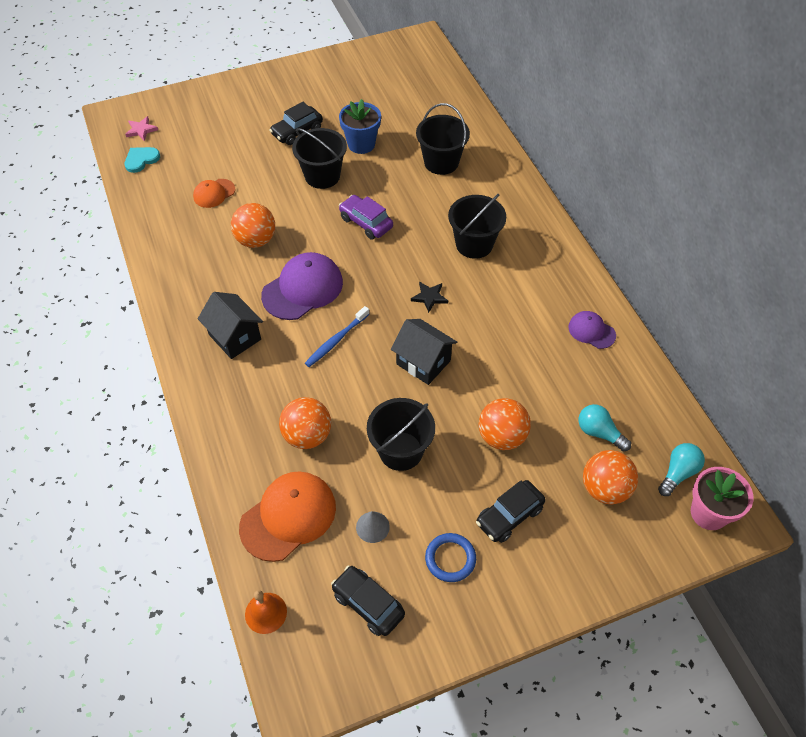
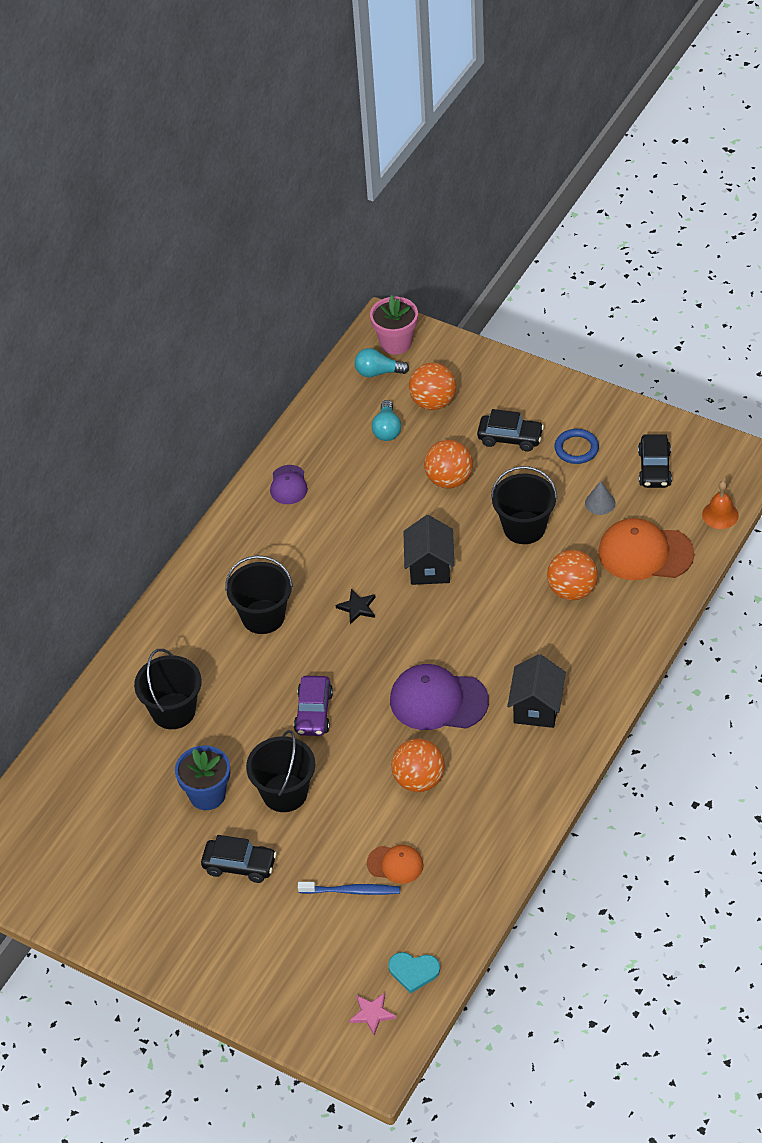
camera: 125 degrees left, 5 degrees down
(336, 340) = (468, 637): blue toothbrush -> blue toothbrush (352, 891)

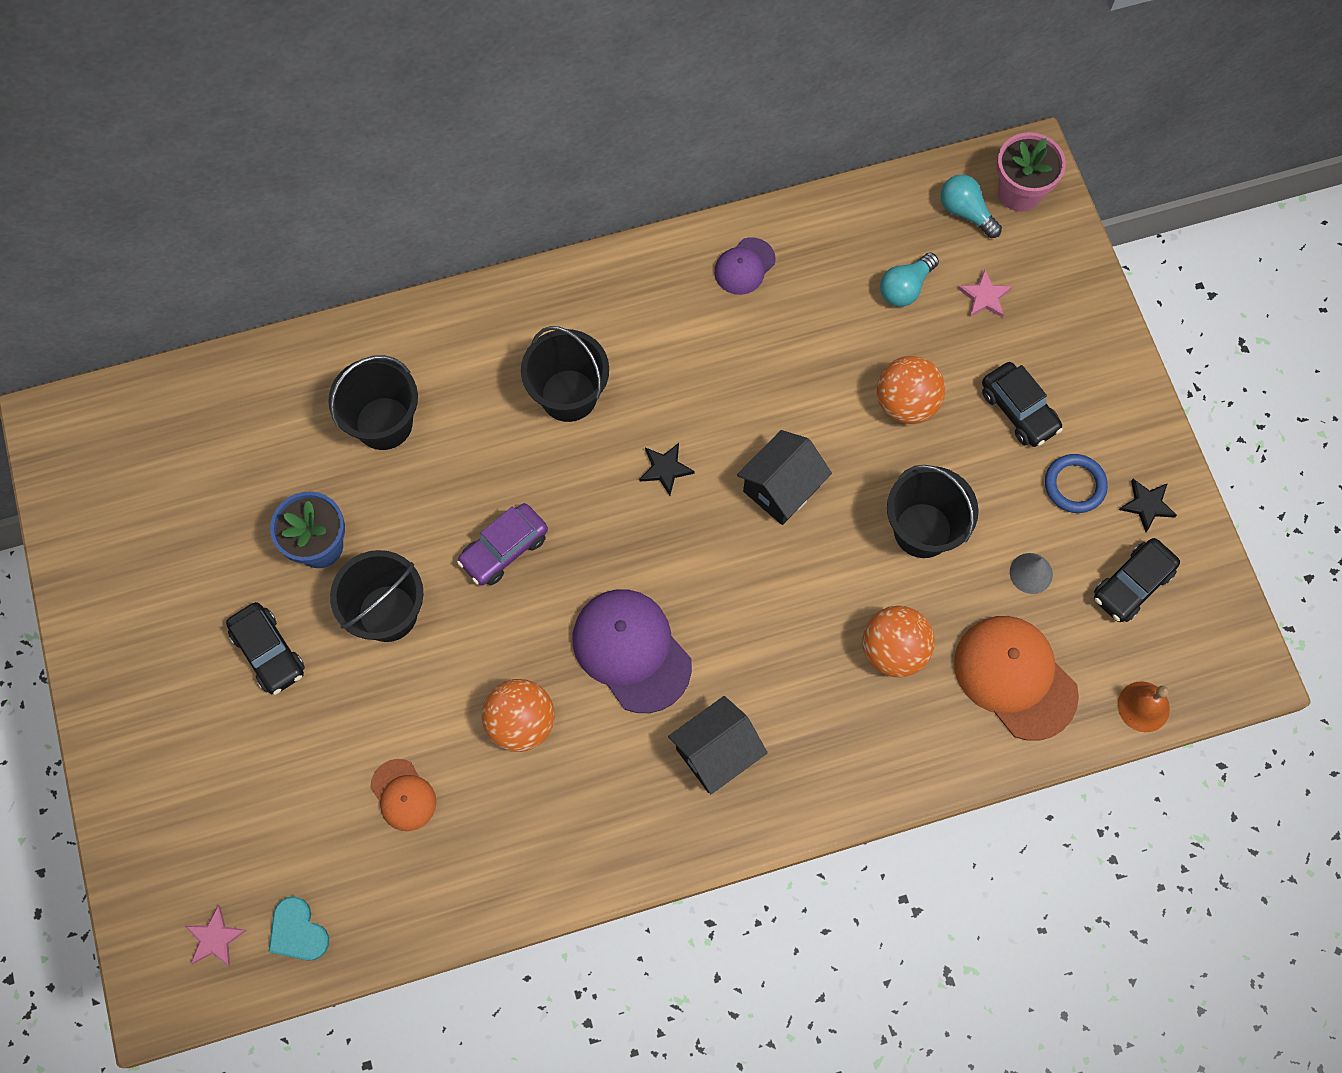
camera: 40 degrees right, 20 degrees up
(352, 891) = (335, 784): blue toothbrush -> none
(433, 402) = (984, 297): orange ball -> pink star
(621, 429) = (1147, 505): none -> black star

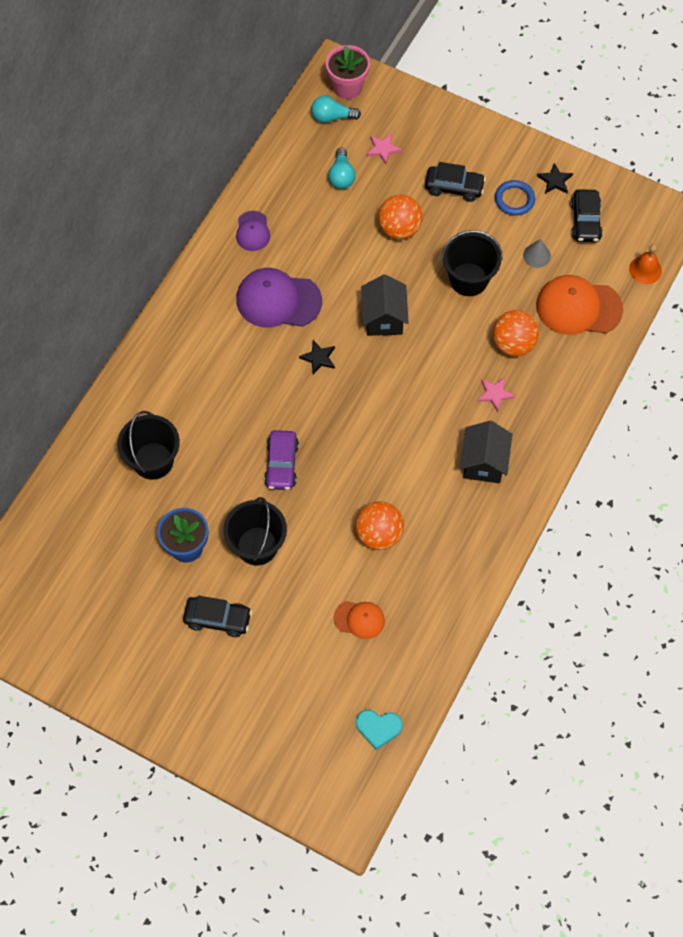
camera: 45 degrees left, 5 degrees down
(215, 938) = (342, 770): pink star -> pink star (495, 394)
(568, 395) = (233, 366): black bucket -> none
(631, 651) = (394, 454): purple cap -> purple cap (278, 300)

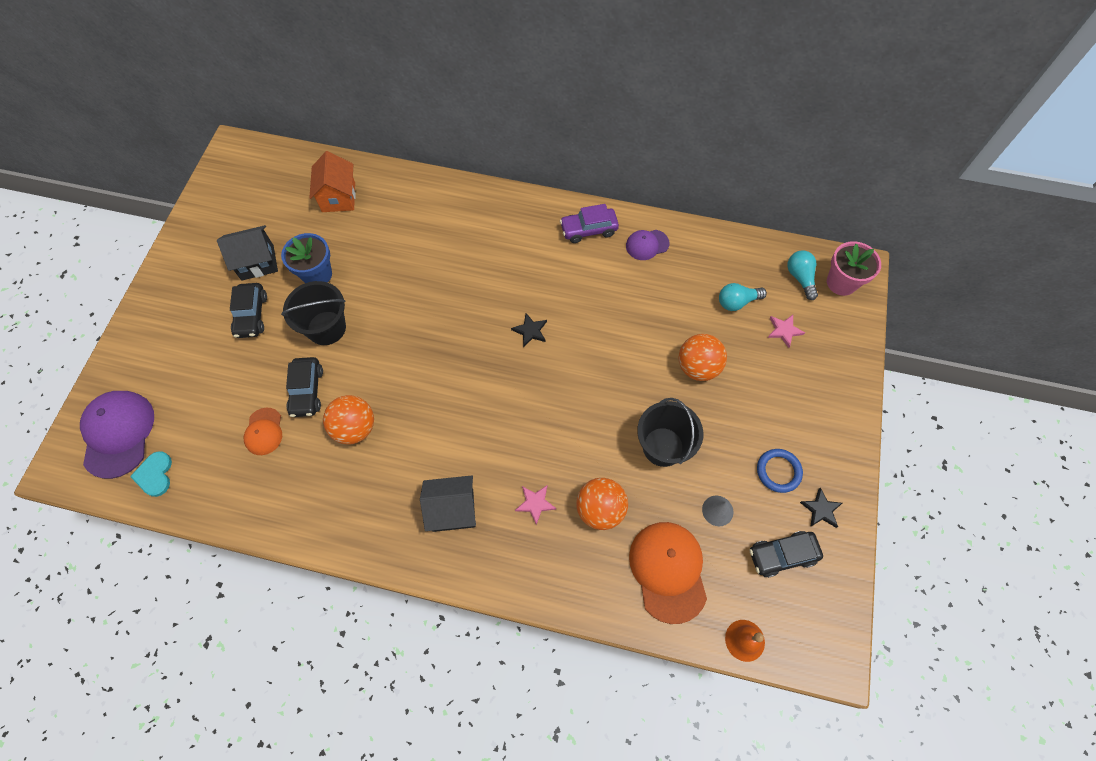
camera: 75 degrees right, 0 degrees up
(88, 511) = (338, 197): none -> orange house
(153, 461) = (394, 229): black bucket -> none
(278, 300) = (581, 283): purple cap -> purple cap (118, 434)
(281, 464) = (411, 327): purple car -> purple car (588, 230)
(383, 318) = (591, 377): black house -> black house (257, 262)
(454, 187) = (767, 407): black car -> black car (307, 391)

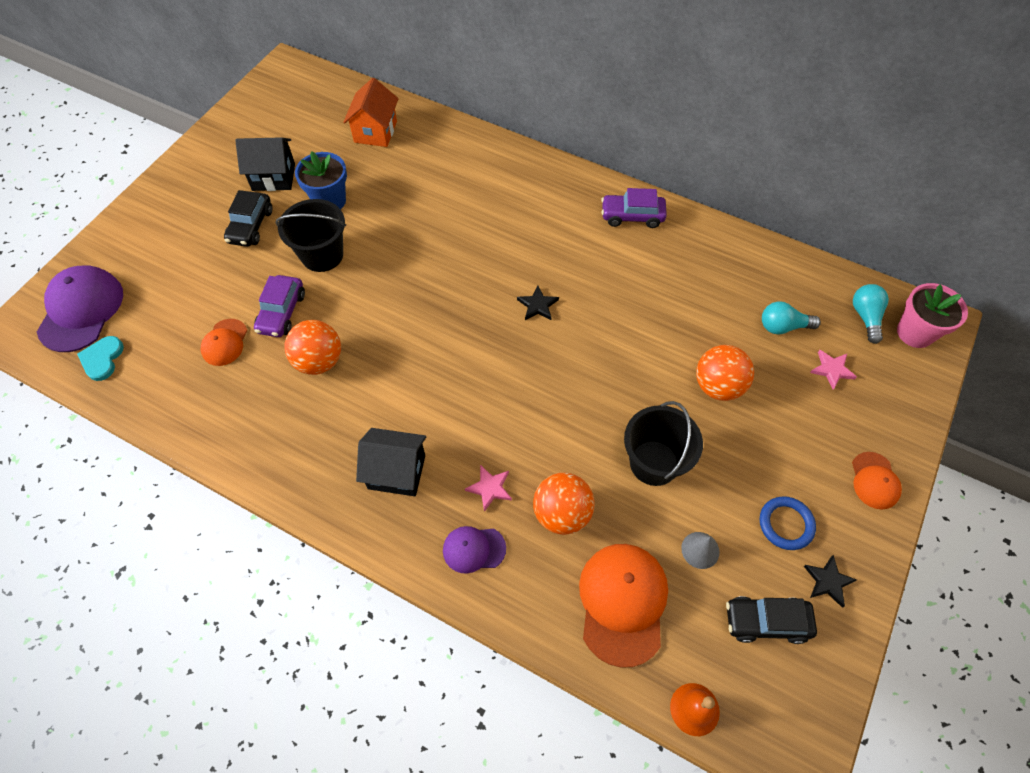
camera: 15 degrees right, 5 degrees down
(307, 391) = (282, 312): black car -> purple car
(647, 245) = (694, 245): purple cap -> purple cap (474, 549)
(837, 417) = (874, 480): none -> orange cap

